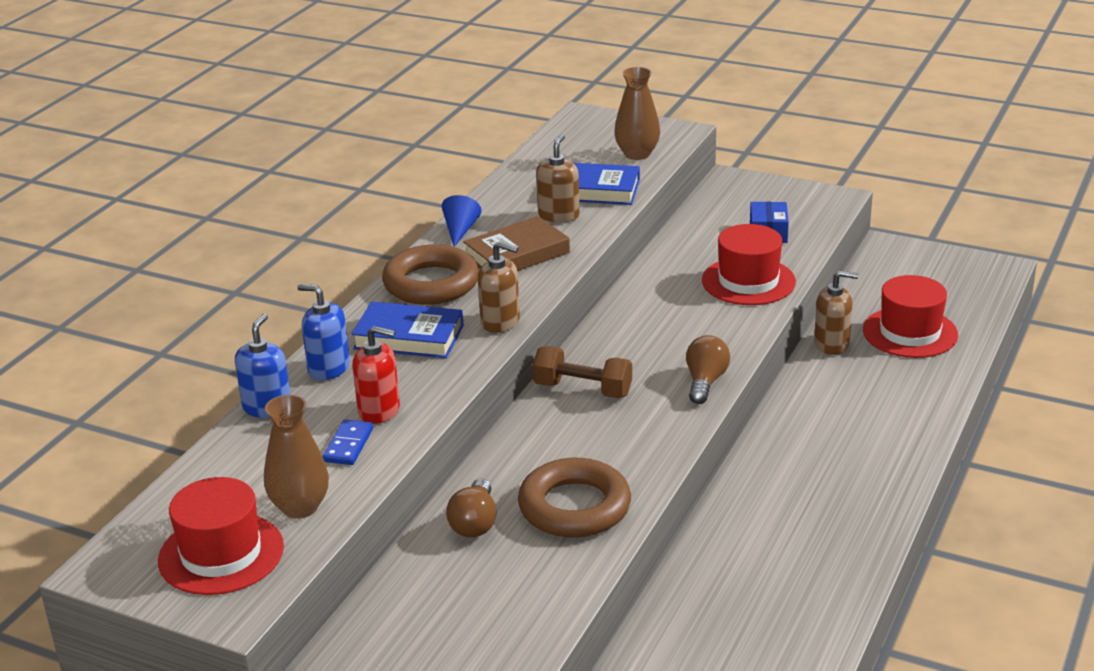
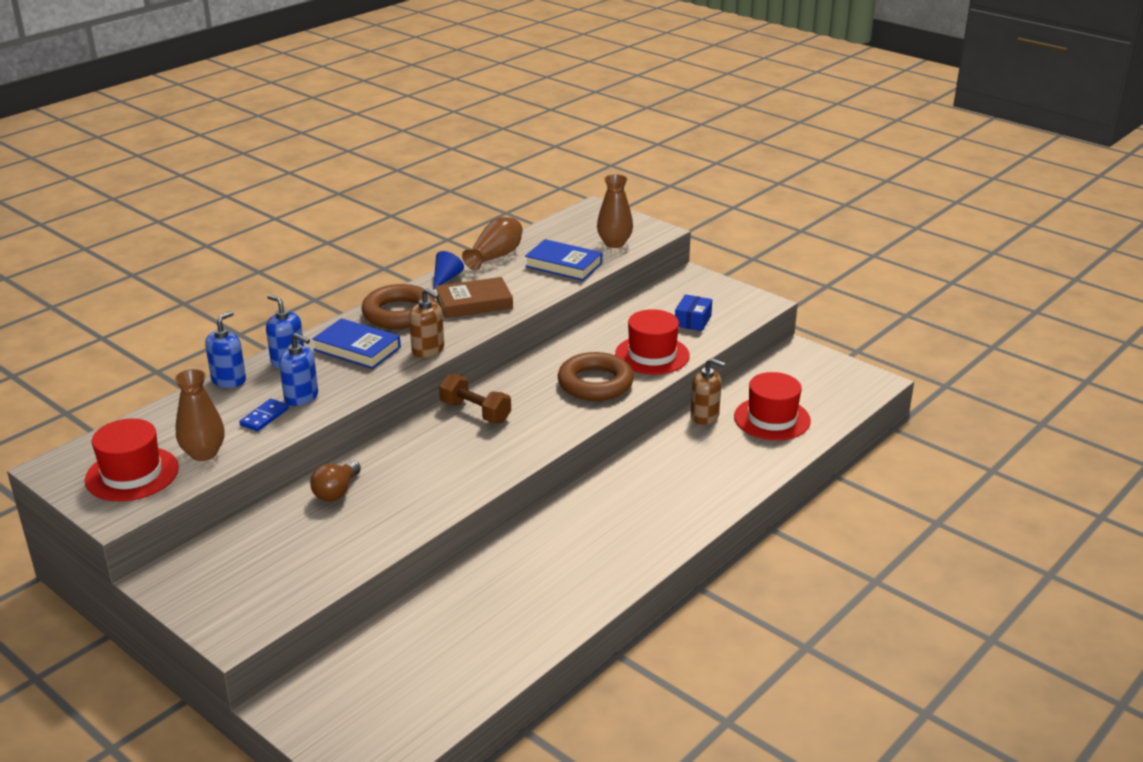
camera: 15 degrees right, 0 degrees up
(379, 410) = (301, 397): red soap dispenser -> blue soap dispenser
(503, 193) = (495, 256): none -> brown vase
(558, 215) = (524, 279): brown soap dispenser -> none
(574, 507) = (413, 495): brown ring -> brown ring (595, 383)
(705, 382) = (568, 424): brown light bulb -> none

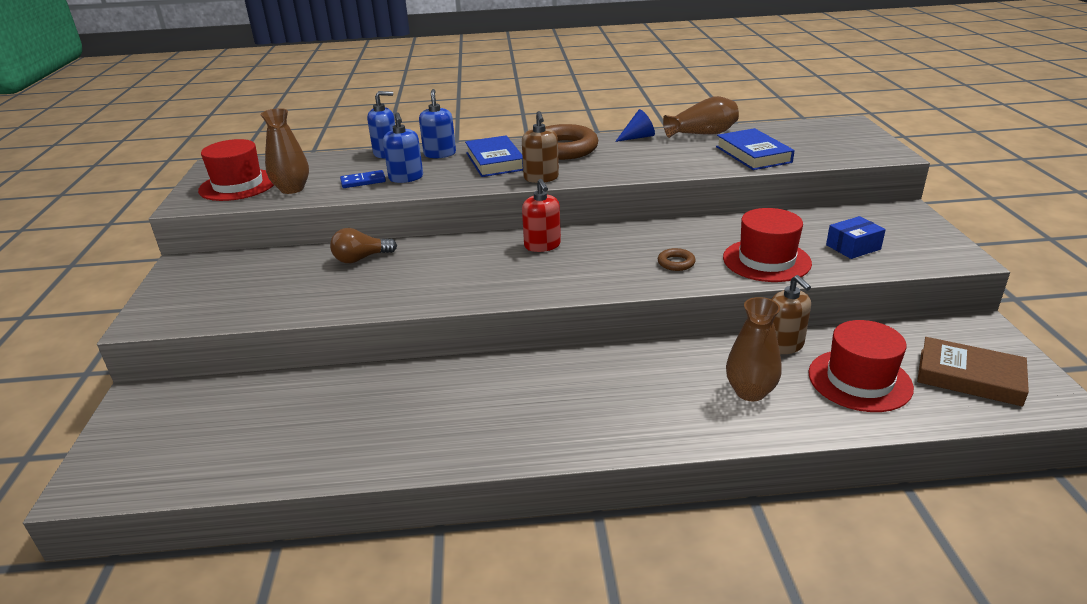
camera: 45 degrees right, 0 degrees up
(474, 303) = (631, 159): brown book -> brown book (969, 377)
(475, 412) = (542, 245): brown dumbbell -> red soap dispenser
(595, 383) = (676, 263): brown ring -> brown ring, size x0.44
(614, 243) = (829, 152): brown vase -> brown vase (750, 392)

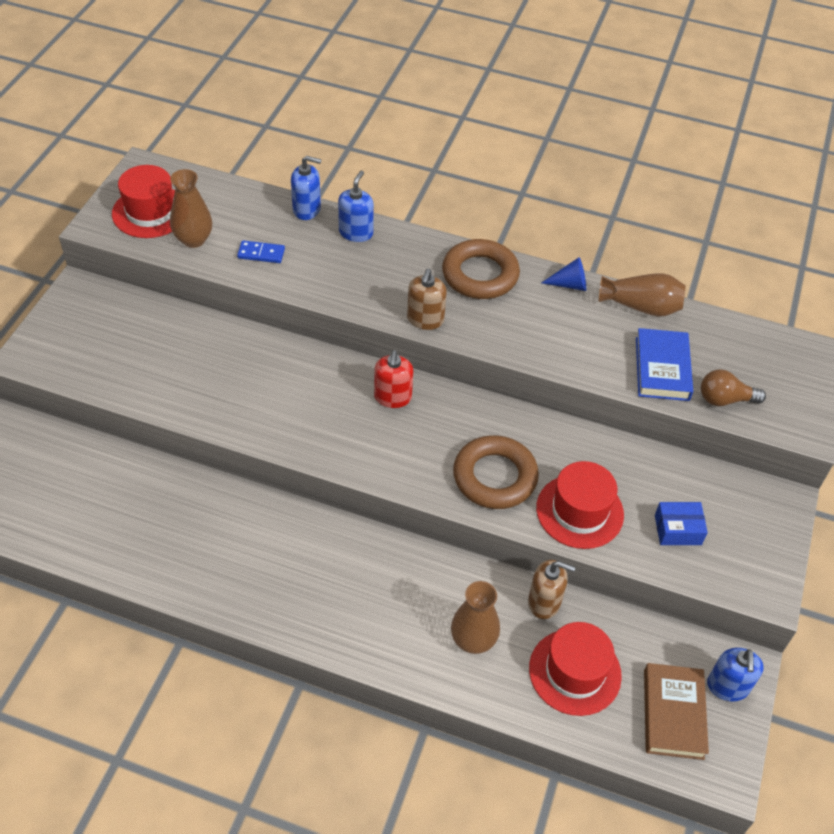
camera: 20 degrees right, 20 degrees up
(361, 259) = (226, 346): brown light bulb -> brown light bulb (725, 399)
(406, 178) = (302, 264): blue soap dispenser -> blue soap dispenser (727, 686)
(495, 161) = (400, 270): blue book -> none
(676, 263) = (495, 477): brown ring -> brown ring, size x2.26
(783, 345) = (544, 602): brown soap dispenser -> brown soap dispenser turned 75 degrees counterclockwise
(969, 377) = (673, 714): brown book -> brown book turned 45 degrees clockwise

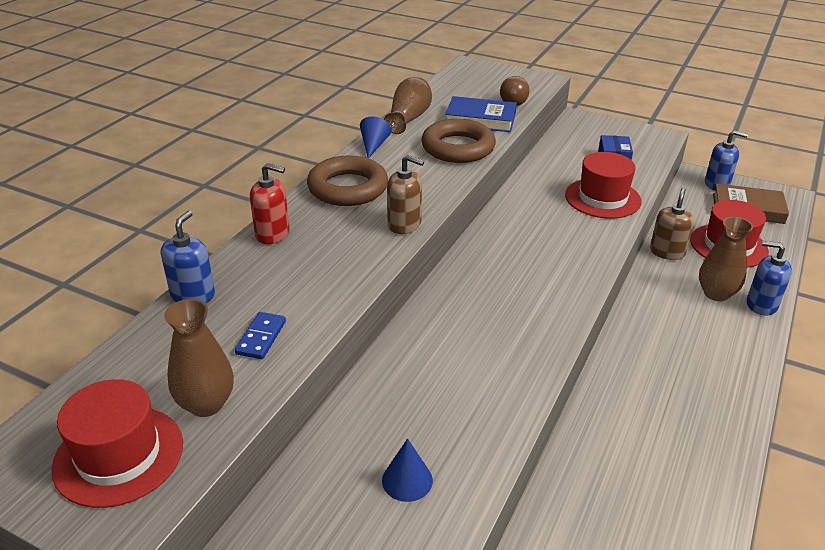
camera: 80 degrees left, 15 degrees down
(168, 369) = (407, 480): none -> blue cone
(356, 233) = (253, 259): blue soap dispenser -> blue soap dispenser (761, 305)
(392, 397) = (472, 286): red soap dispenser -> red soap dispenser (272, 234)
(495, 477) = (571, 235): brown ring -> brown ring (458, 148)

